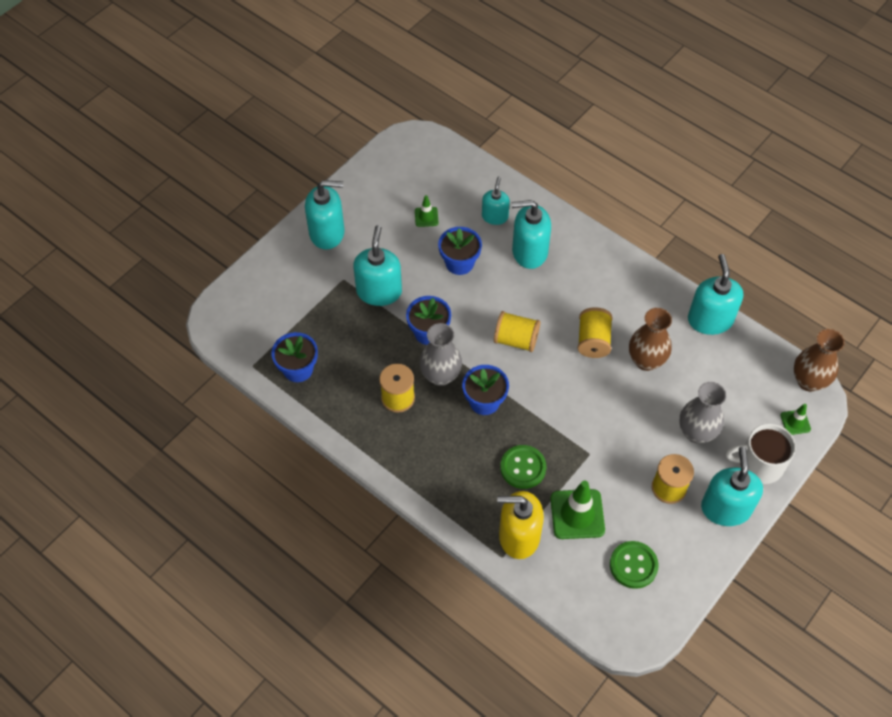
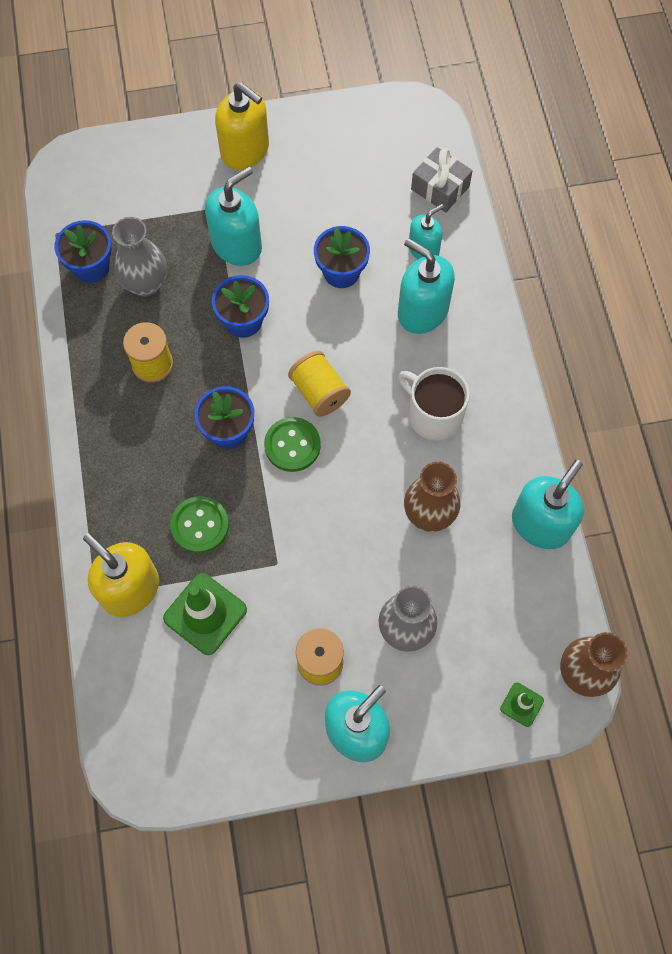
camera: 40 degrees right, 10 degrees up
(327, 233) = (245, 150): turquoise soap dispenser -> yellow soap dispenser
(426, 217) = (355, 201): green traffic cone -> none
(440, 375) = (212, 373): grey vase -> grey vase (146, 284)
(469, 175) = (440, 188): none -> grey gift
(593, 341) = (395, 452): yellow spool -> none
(633, 565) = (208, 709): green button -> green button (292, 445)
(759, 464) = (438, 716): white mug -> white mug (433, 414)

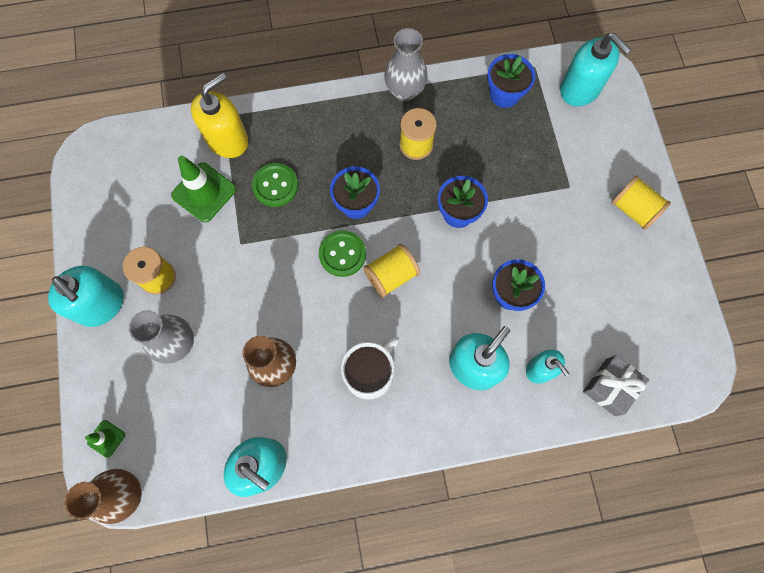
camera: 90 degrees right, 5 degrees up
(146, 284) = (490, 135): grey vase -> grey vase (404, 91)
(237, 245) = (533, 205): turquoise soap dispenser -> turquoise soap dispenser (580, 89)
(245, 150) = (633, 209): yellow soap dispenser -> yellow spool

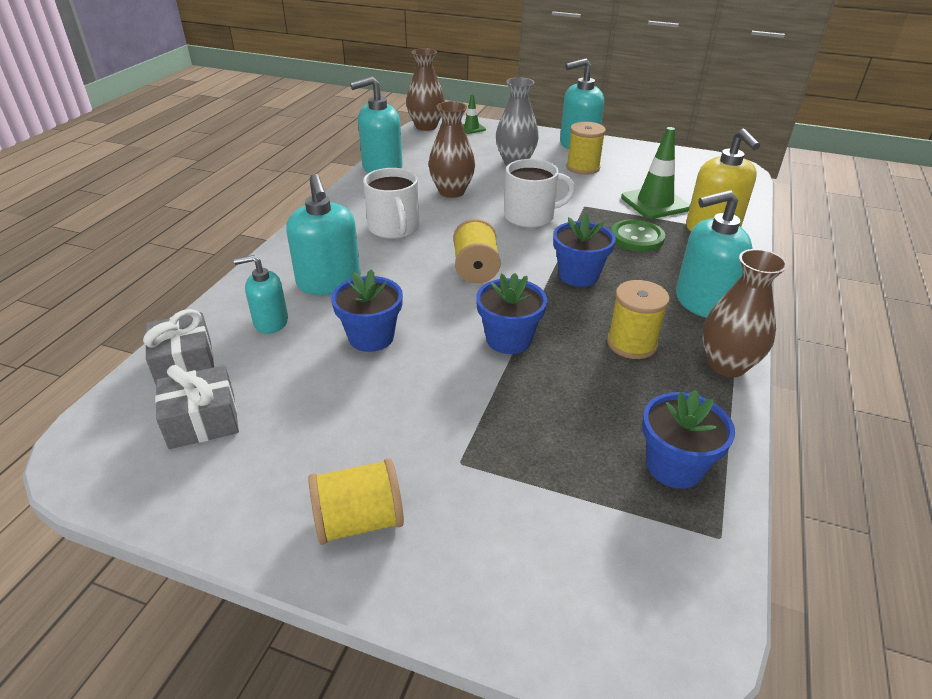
camera: 120 degrees right, 35 degrees down
(285, 277) = (530, 216): none -> white mug
(342, 254) = (526, 250): green button -> none
(404, 91) = (726, 365): grey vase -> brown vase
(580, 89) = (637, 582): turquoise soap dispenser -> turquoise soap dispenser (702, 301)
(638, 333) = (202, 421): none -> grey gift

